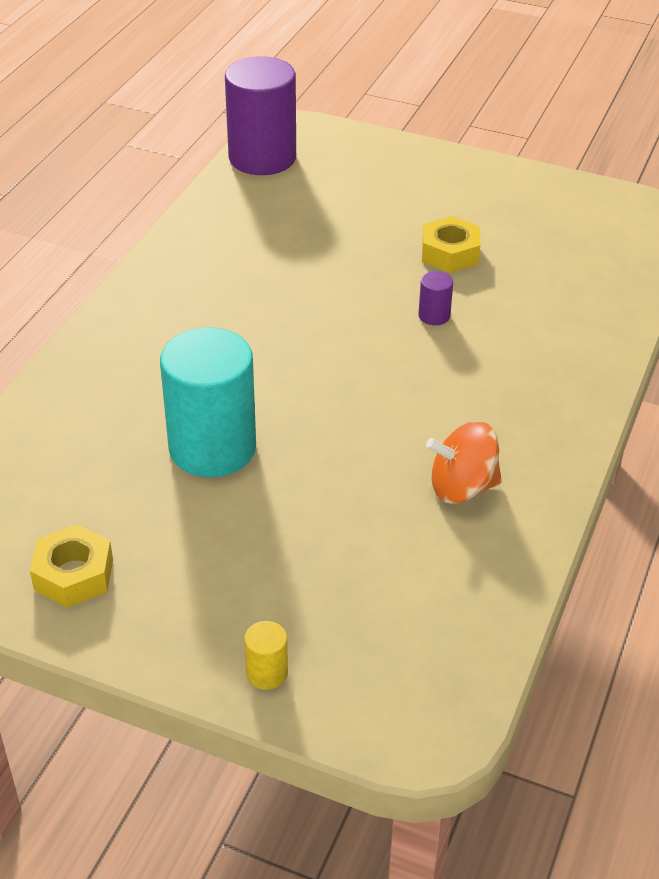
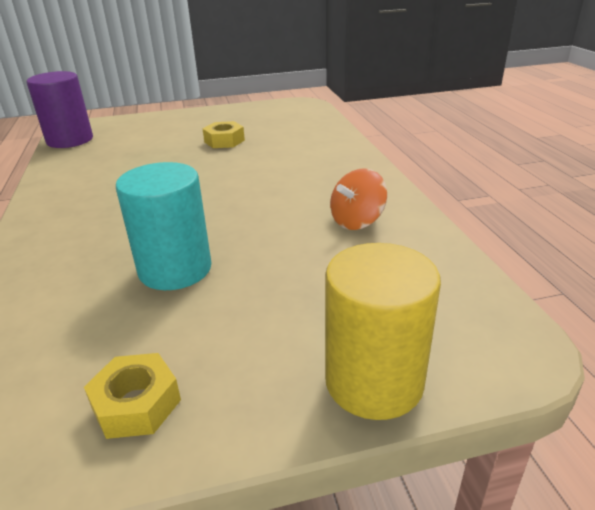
camera: 35 degrees left, 10 degrees down
(267, 673) = (374, 381): yellow cylinder -> yellow cylinder, size x2.45
(434, 316) = (246, 163): purple cylinder -> none

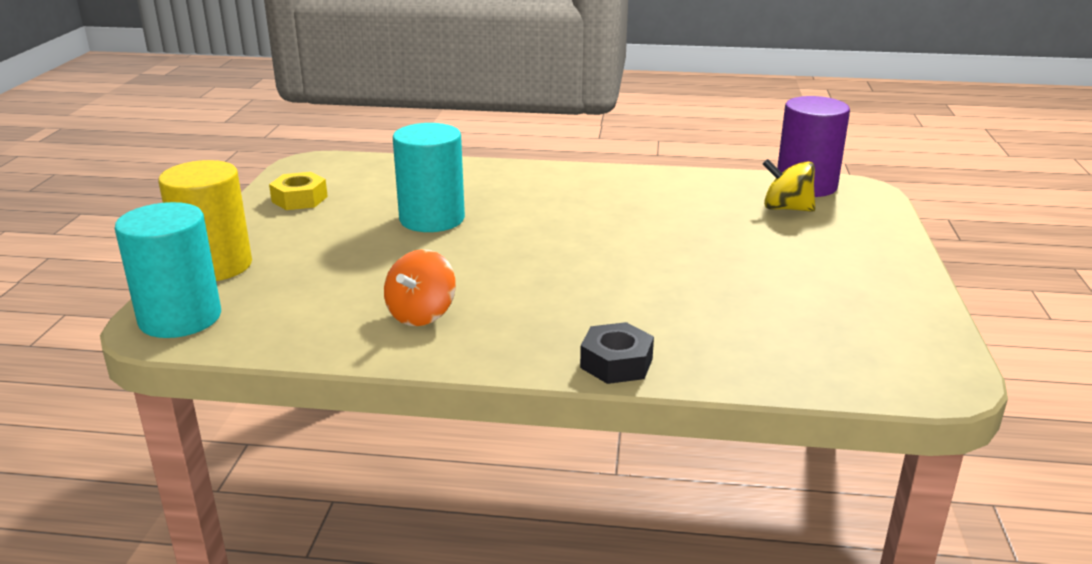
camera: 110 degrees right, 5 degrees down
(114, 141) = (786, 208): none -> yellow spinning top
(224, 141) = (746, 275): yellow nut -> none
(353, 155) = (616, 363): none -> black nut
(357, 221) = (421, 314): orange spinning top -> orange spinning top turned 135 degrees counterclockwise
(488, 344) = (180, 318): none -> turquoise cylinder

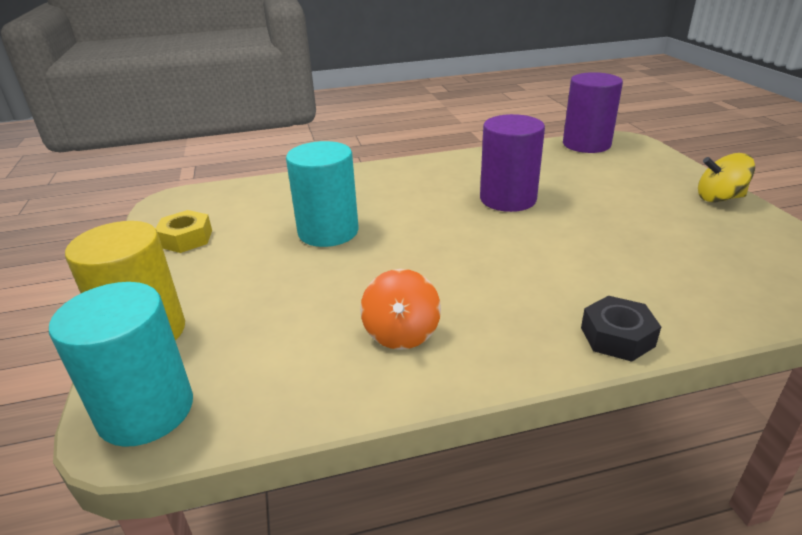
camera: 20 degrees left, 5 degrees up
(645, 225) = (508, 199): none -> purple cylinder
(786, 208) = (593, 164): yellow spinning top -> yellow spinning top (719, 198)

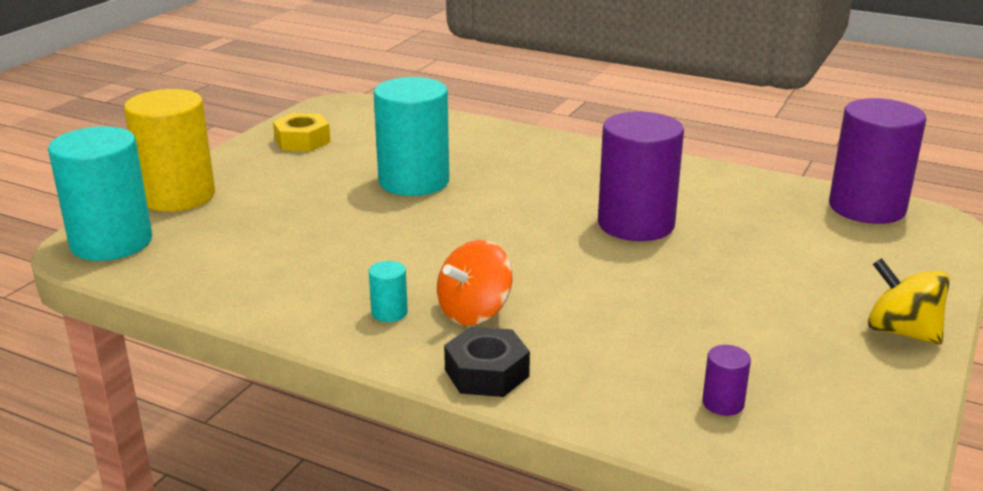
camera: 40 degrees right, 5 degrees down
(401, 333) = (329, 280): orange spinning top -> orange spinning top (474, 312)
(485, 332) = (389, 313): none -> turquoise cylinder
(742, 278) = (723, 403): none -> purple cylinder

